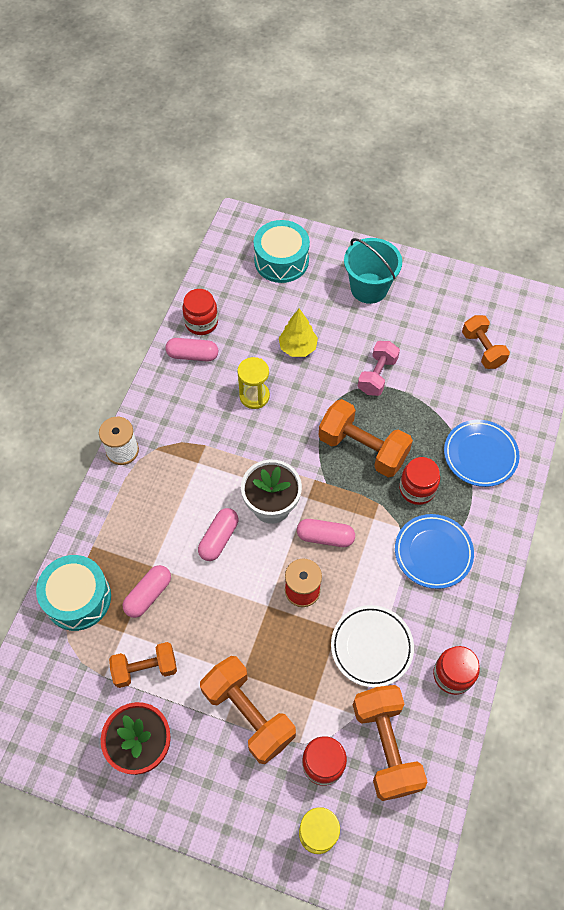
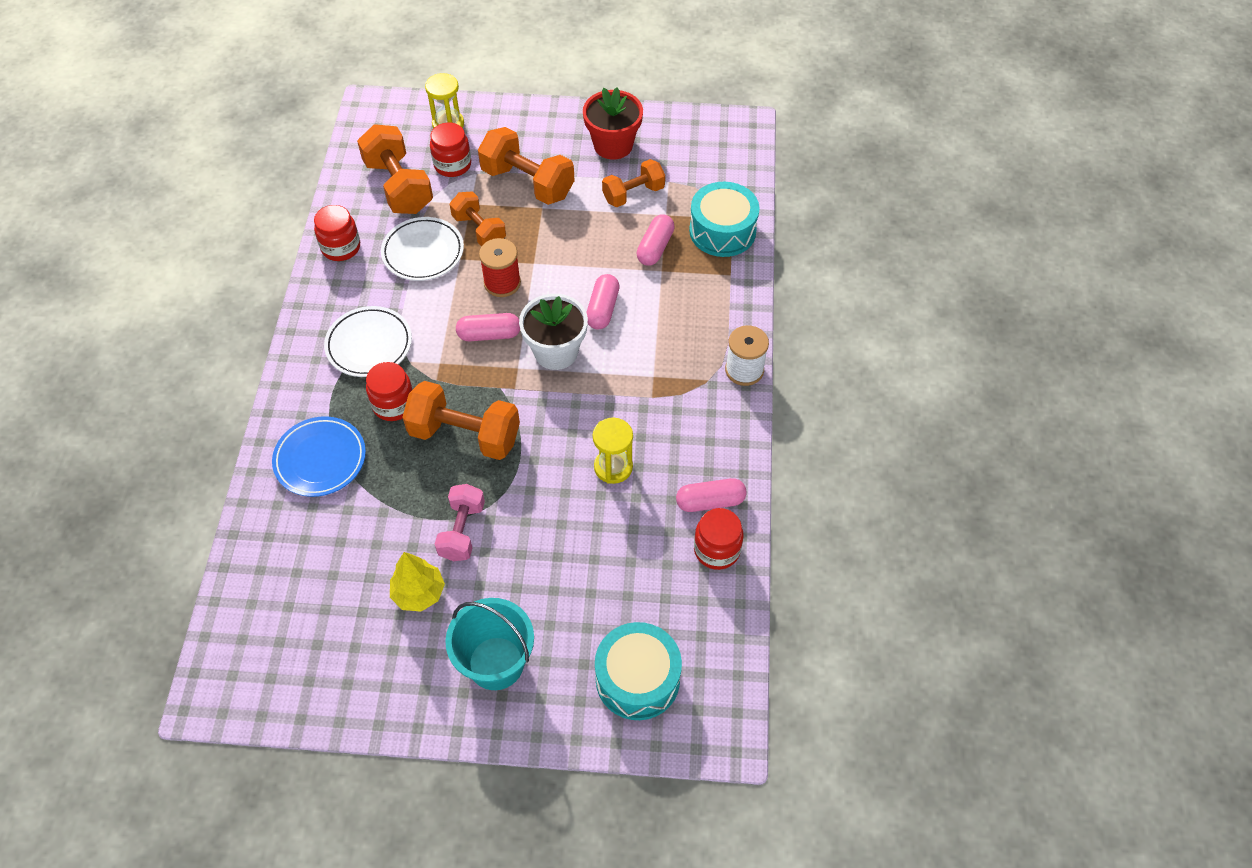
camera: 165 degrees right, 5 degrees down
(298, 347) = (576, 545): yellow tree -> yellow tree (419, 593)
(433, 552) = (369, 345): blue plate -> white plate
(482, 349) = (321, 603): orange dumbbell -> orange dumbbell (479, 230)

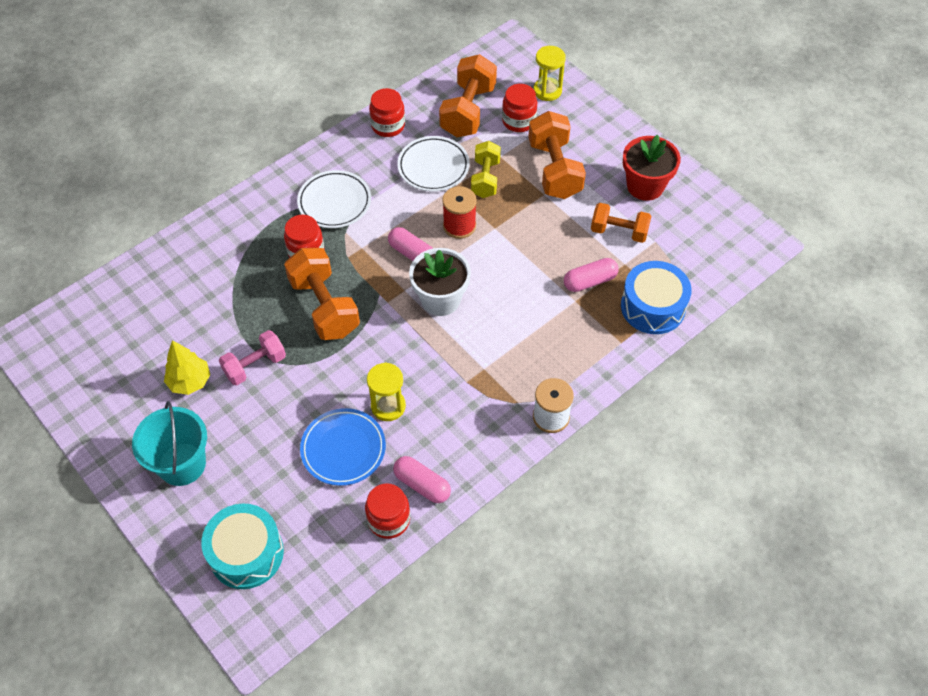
camera: 45 degrees right, 0 degrees up
(320, 459) = (229, 252): blue plate -> blue plate (343, 449)
(479, 230) = (485, 178): orange dumbbell -> yellow dumbbell
(602, 309) = (504, 295): pink capsule -> none
(722, 231) = (653, 307): turquoise drum -> blue drum

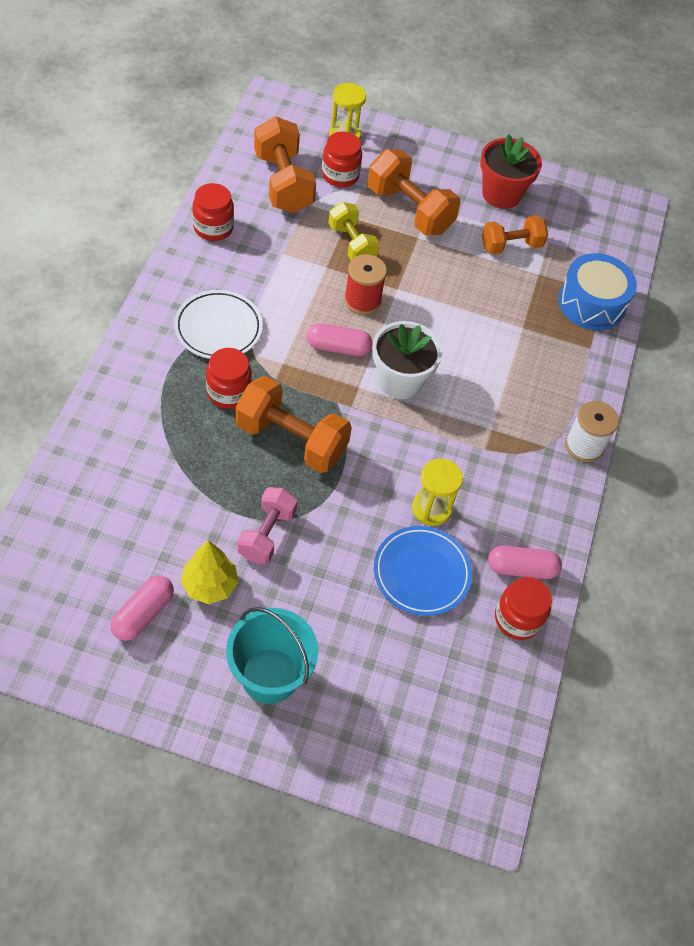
camera: 40 degrees left, 0 degrees up
(246, 553) = (408, 729): turquoise drum -> none
(433, 167) = (292, 252): white plate -> none
(590, 281) = (521, 303): pink capsule -> pink capsule (143, 614)

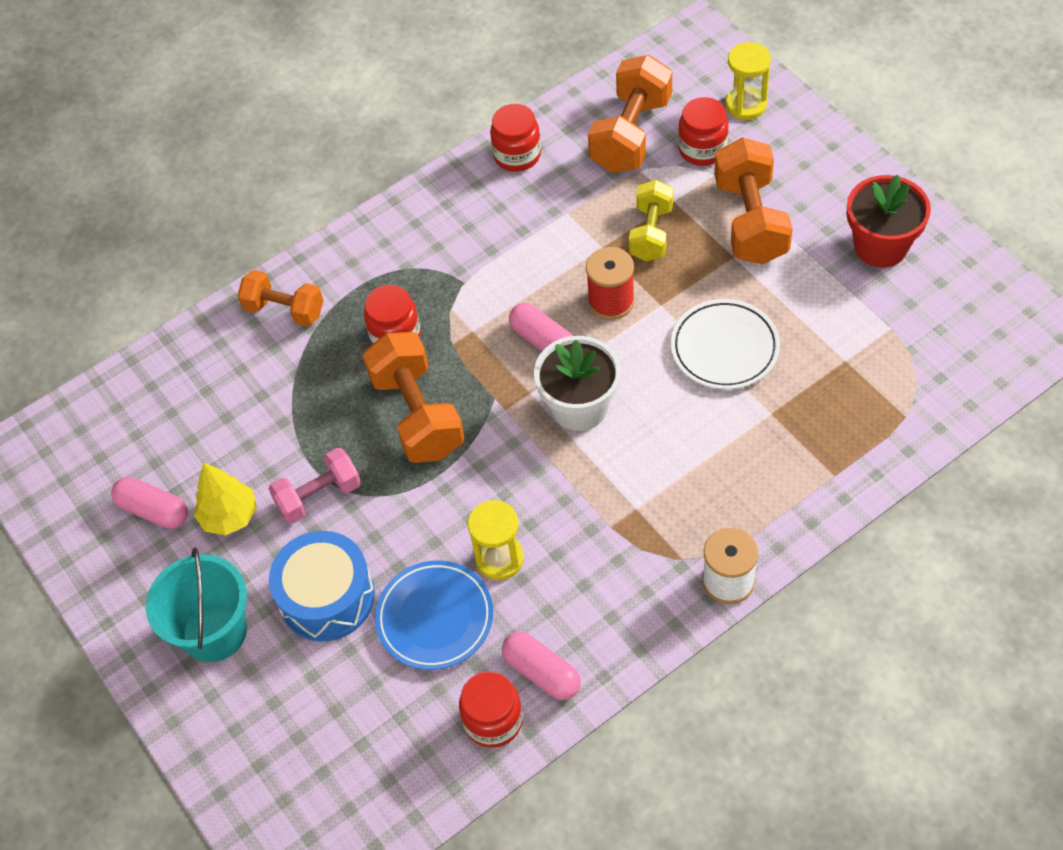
camera: 50 degrees right, 0 degrees up
(143, 614) = (154, 510): pink capsule -> pink capsule turned 45 degrees clockwise
(218, 328) = (438, 265): white plate -> white plate (724, 348)
(511, 246) = (839, 313): orange dumbbell -> orange dumbbell (284, 310)
(591, 303) = (883, 424): blue drum -> blue drum (327, 597)

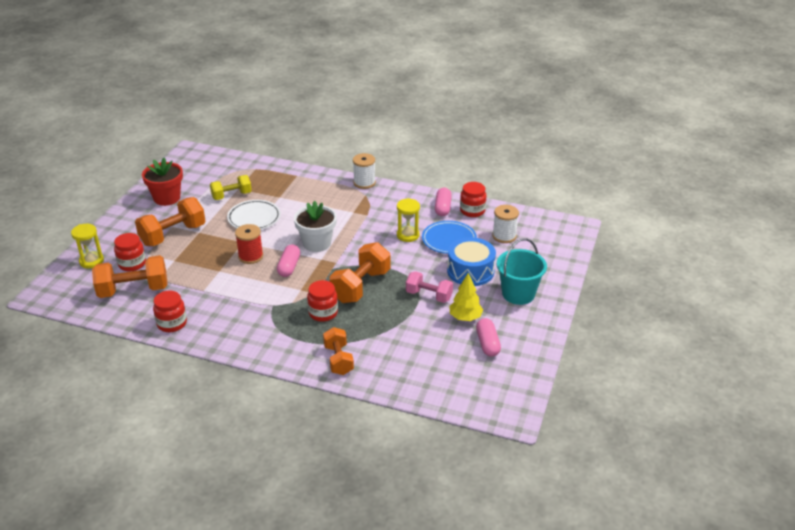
camera: 130 degrees left, 20 degrees down
(374, 722) = (504, 236): none -> white spool
(651, 233) = (200, 260): yellow dumbbell -> yellow dumbbell (231, 196)

